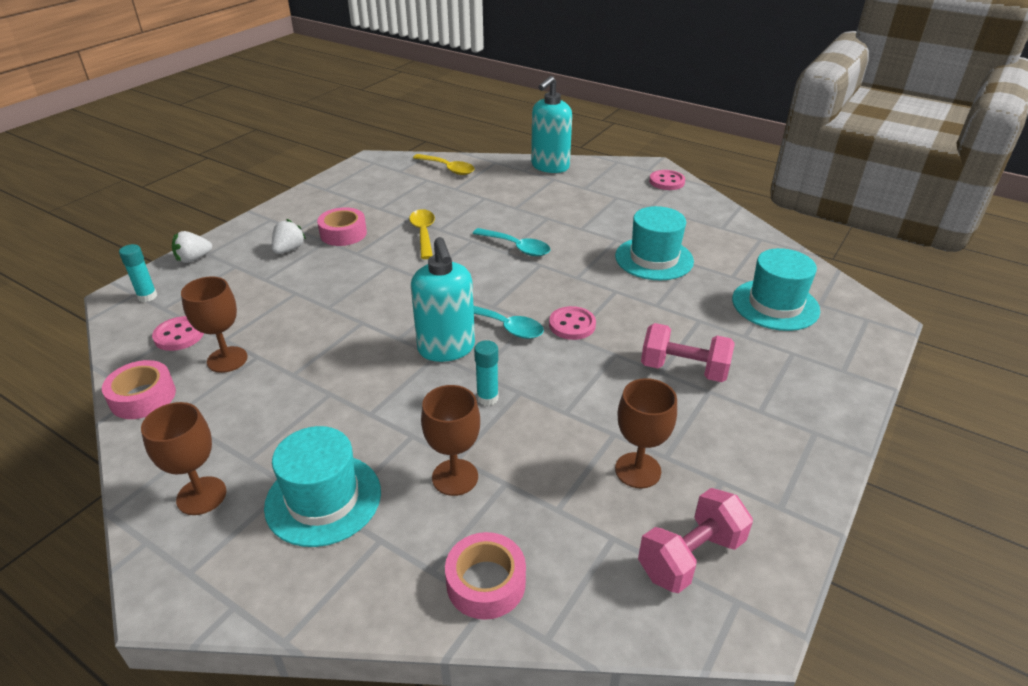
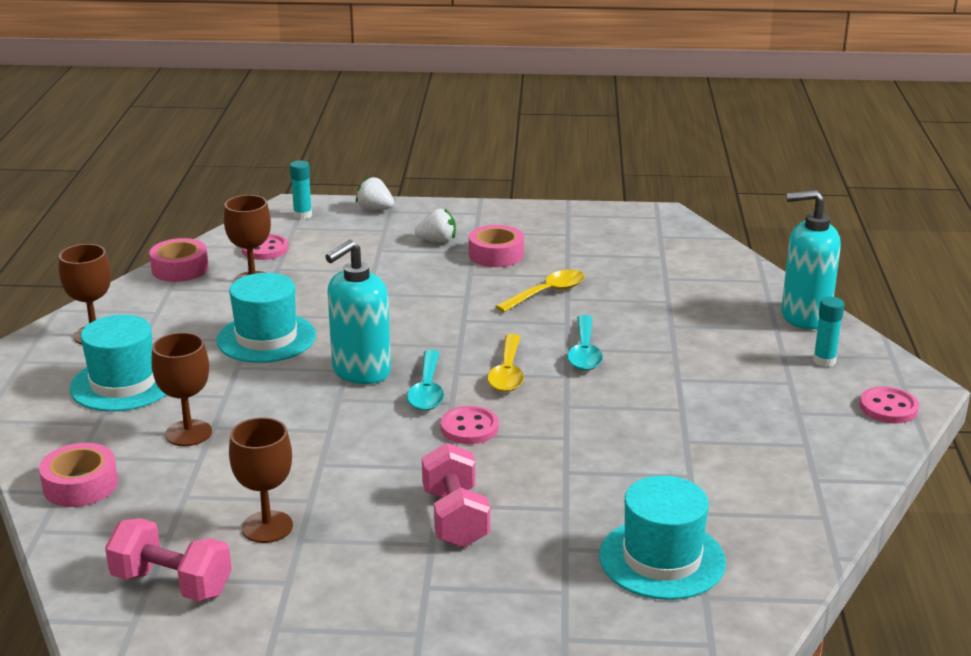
camera: 60 degrees right, 10 degrees down
(448, 169) = (704, 259): yellow spoon -> yellow spoon (507, 372)
(487, 398) = (306, 416): turquoise glue stick -> turquoise glue stick (824, 361)
(654, 259) = (668, 445): turquoise hat -> turquoise hat (266, 338)

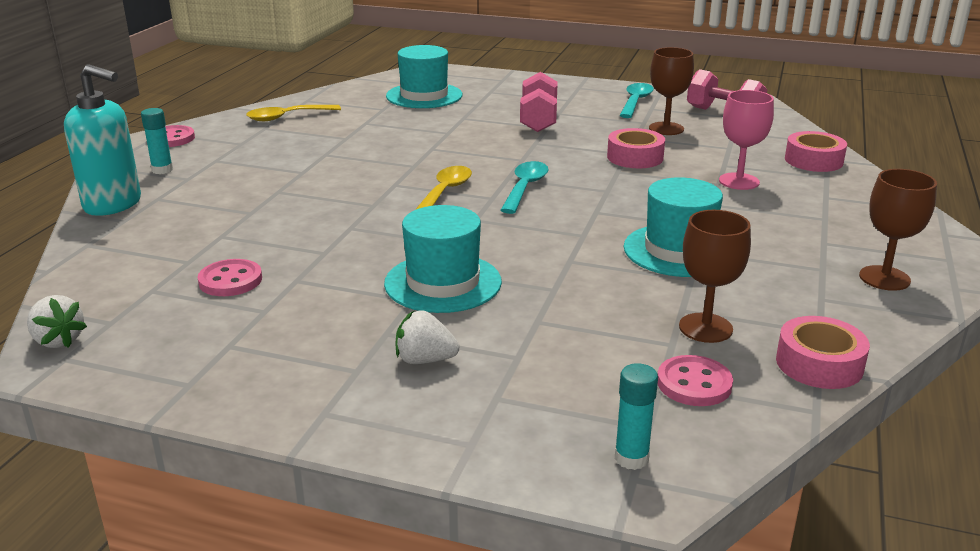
camera: 165 degrees left, 0 degrees up
(123, 384) = (819, 224): turquoise hat -> turquoise hat (443, 283)
(188, 433) = (739, 181): brown goblet -> pink goblet
(360, 371) = (582, 208): turquoise soap dispenser -> none
(375, 209) = (495, 453): white strawberry -> white strawberry (58, 340)
(469, 428) = (502, 161): pink button -> pink button (230, 280)
(496, 254) = (358, 323): pink tape -> pink tape (635, 157)
(547, 293) = (340, 261): yellow spoon -> yellow spoon (287, 117)
(584, 352) = (360, 200): turquoise spoon -> turquoise spoon (635, 102)

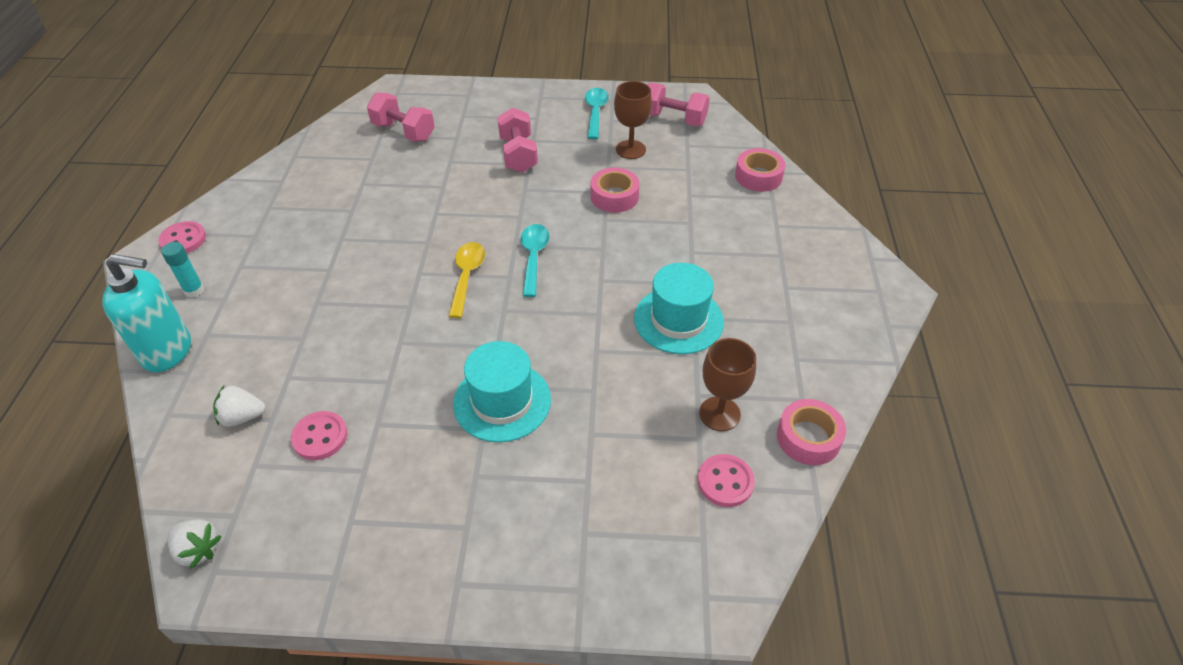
camera: 15 degrees left, 20 degrees up
(287, 117) = (284, 187): yellow spoon -> none
(424, 96) = (403, 131): turquoise hat -> pink dumbbell
(425, 360) = (517, 502): white strawberry -> white strawberry (242, 417)
(631, 458) = (699, 576): turquoise glue stick -> none
(739, 181) = (705, 216): pink goblet -> none
(884, 278) = (837, 324): brown goblet -> none

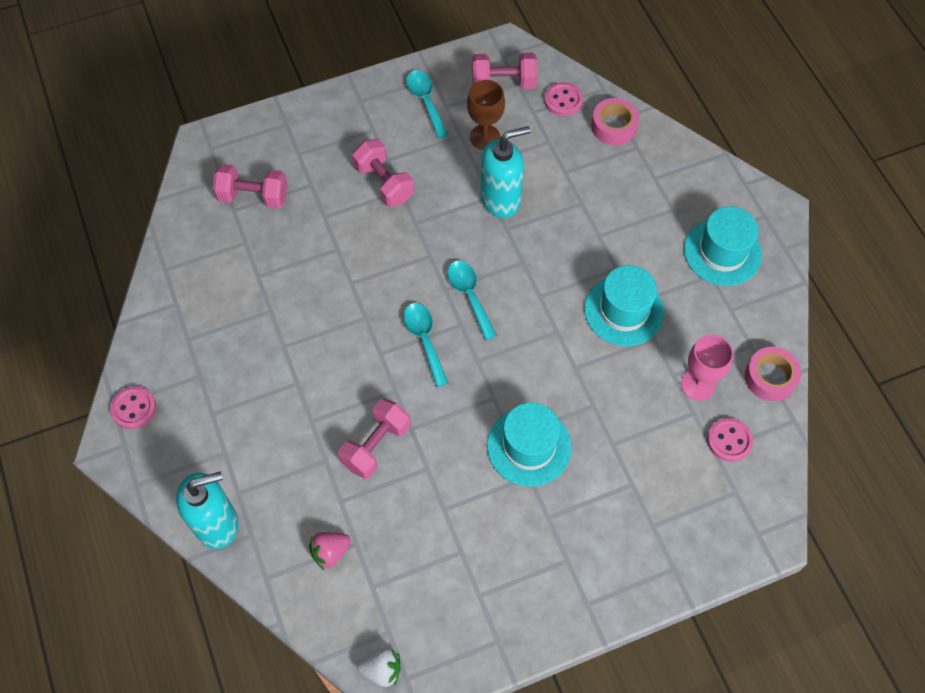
camera: 25 degrees left, 15 degrees up
(194, 290) = (190, 456): turquoise glue stick -> none
(242, 417) = (330, 552): white strawberry -> pink strawberry
(320, 437) = (406, 540): pink button -> pink button (563, 100)
(357, 344) = (376, 445): none -> pink dumbbell
(467, 276) = (424, 340): yellow spoon -> turquoise spoon
(614, 196) = (501, 199): pink tape -> turquoise soap dispenser
(719, 414) = (698, 385): brown goblet -> pink goblet
(814, 306) = (722, 252): none -> turquoise hat

